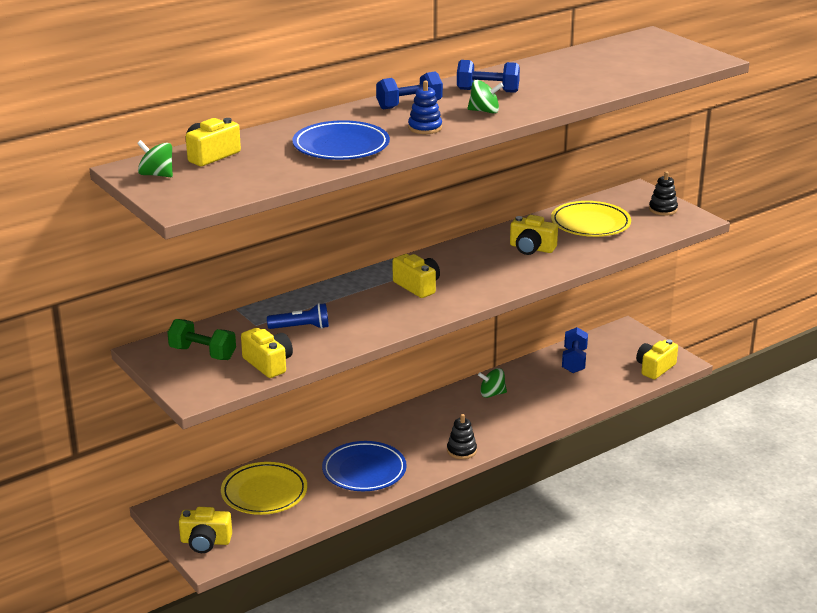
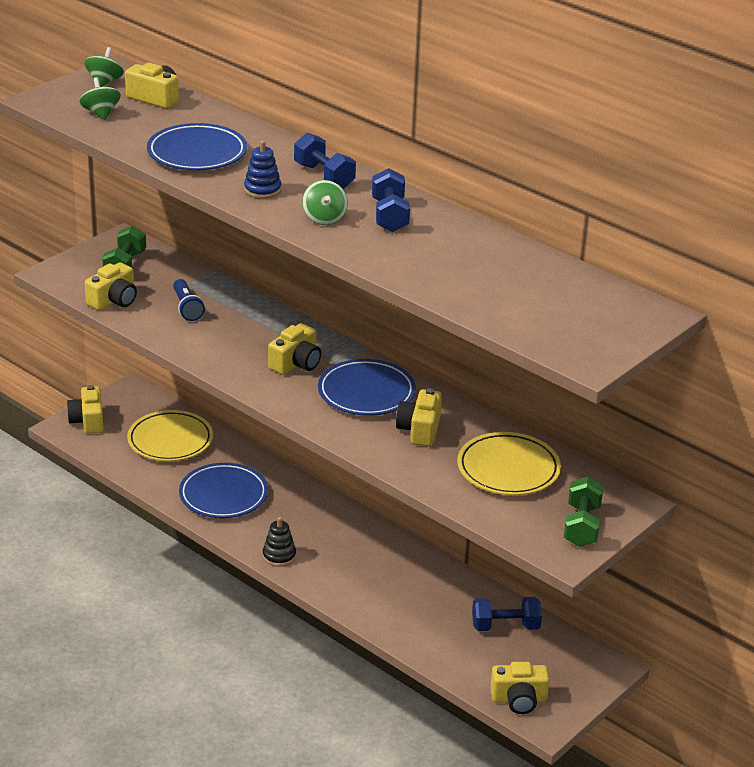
camera: 75 degrees right, 5 degrees up
(472, 262) = (366, 392): none -> blue plate
(492, 394) = (402, 566): green spinning top -> green spinning top (101, 113)
(655, 368) = (519, 699): yellow camera -> yellow camera turned 150 degrees clockwise
(663, 209) = (581, 526): black stacking toy -> green dumbbell

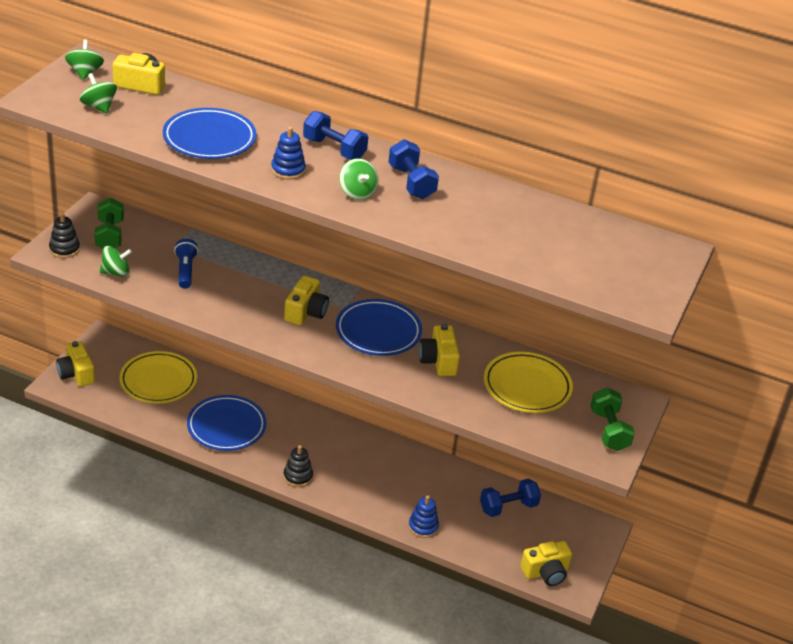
camera: 20 degrees left, 5 degrees up
(72, 272) = (64, 249): none -> black stacking toy
(114, 300) = (116, 273): yellow camera -> green spinning top
(187, 308) = (185, 271): blue flashlight -> blue flashlight turned 150 degrees counterclockwise
(397, 629) = (423, 526): none -> blue stacking toy

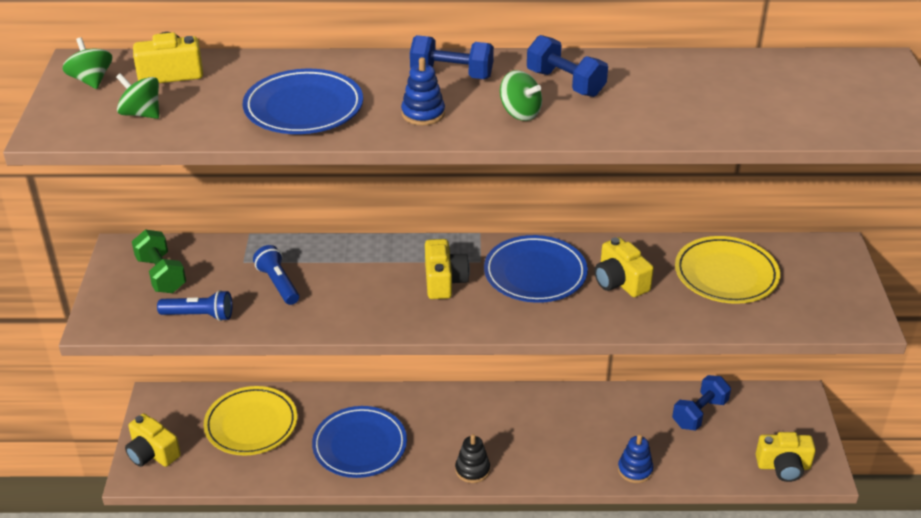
camera: 20 degrees left, 0 degrees up
(64, 249) = (119, 310): black stacking toy -> none
(116, 273) = (199, 315): green spinning top -> blue flashlight
(546, 572) = (783, 466): yellow camera -> yellow camera turned 45 degrees clockwise
(609, 430) = (838, 289): green dumbbell -> none

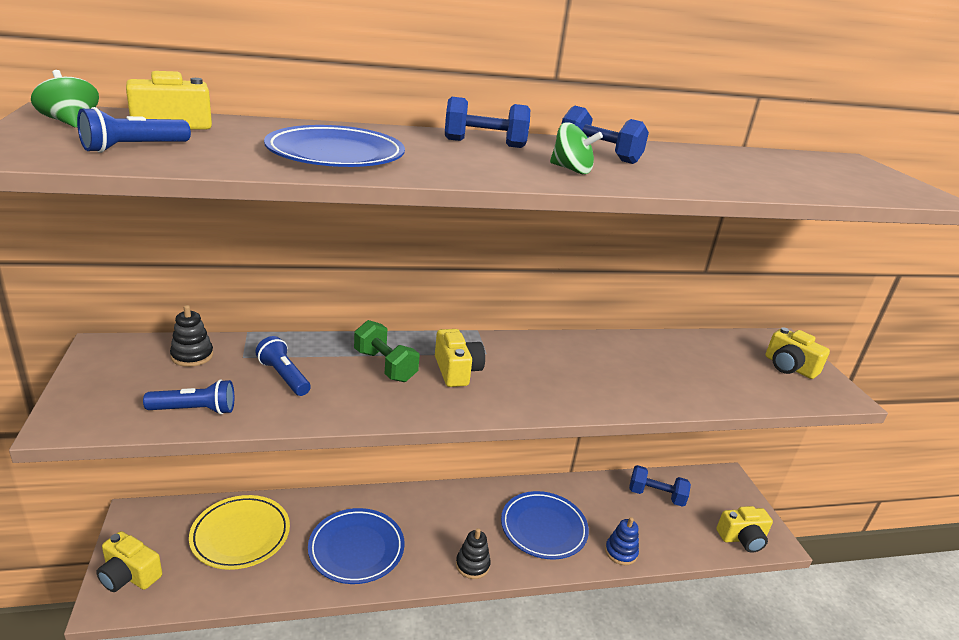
camera: 15 degrees left, 10 degrees down
(141, 114) = (134, 148): green spinning top -> blue flashlight
(161, 275) = (149, 370): green dumbbell -> green dumbbell (385, 366)
(198, 260) = (192, 356): none -> black stacking toy
(423, 114) = (471, 165): blue stacking toy -> none
(535, 274) = (541, 363): blue plate -> blue plate (543, 528)
(620, 281) = (621, 368): yellow camera -> yellow camera (789, 367)
(699, 413) = (656, 496): blue dumbbell -> blue dumbbell turned 75 degrees clockwise
(726, 274) = (707, 360): yellow plate -> none

